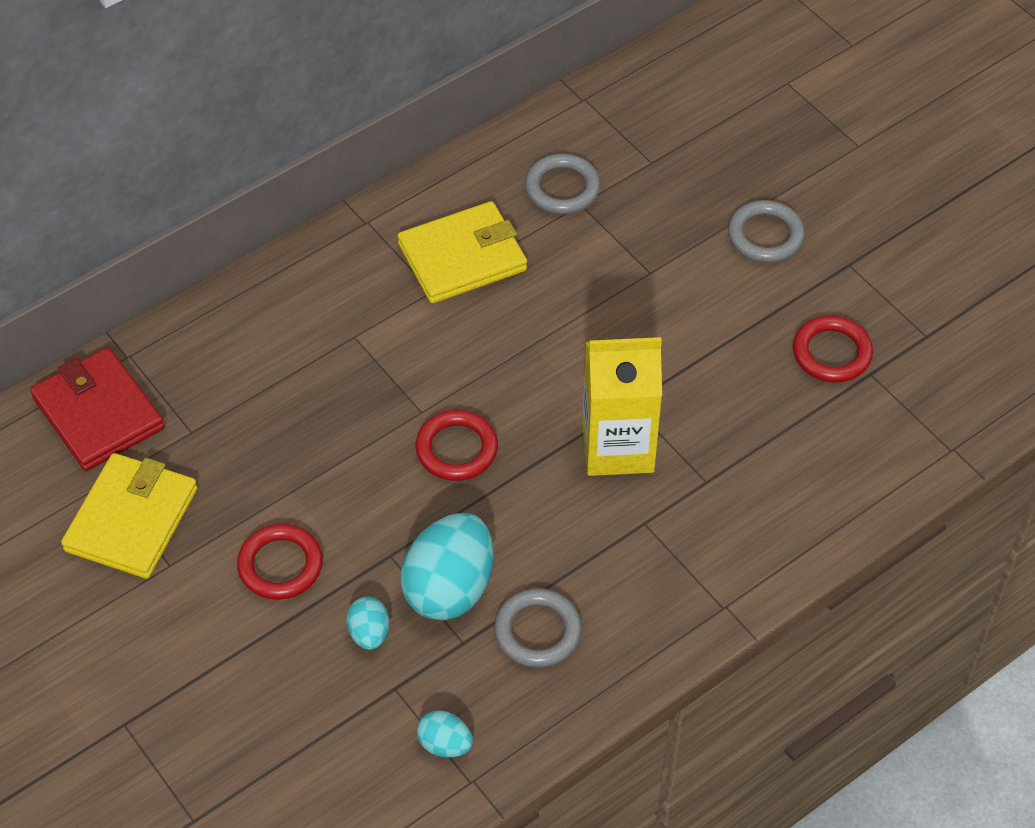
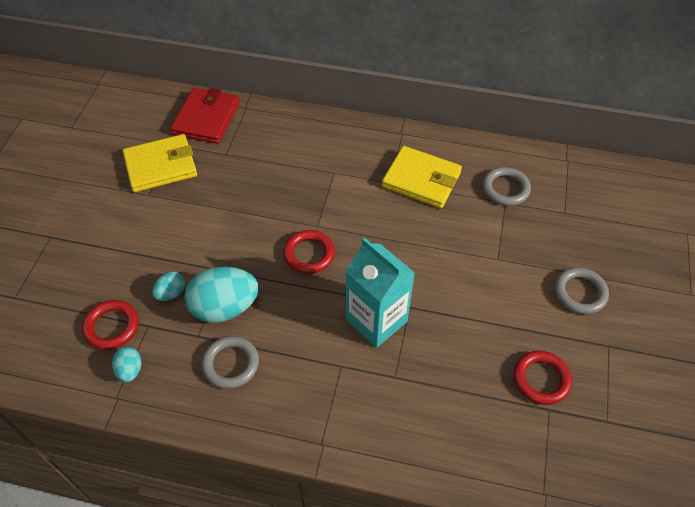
camera: 50 degrees right, 0 degrees up
(280, 565) = (181, 233): red ring -> red ring (112, 327)
(618, 447) = (376, 320): yellow carton -> turquoise carton

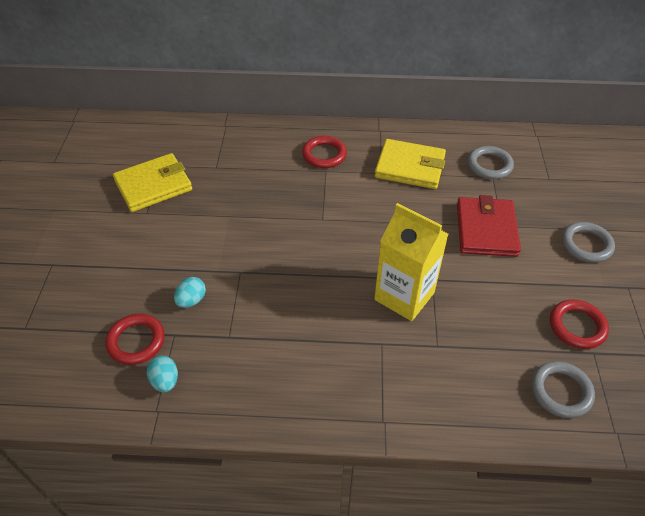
camera: 10 degrees left, 5 degrees down
(206, 118) = (189, 139): red wallet -> red wallet (486, 230)
(225, 308) = (250, 306): turquoise egg -> none
(231, 364) = (270, 359): grey ring -> grey ring (561, 391)
(309, 254) = (321, 245): red ring -> red ring (324, 155)
(376, 320) = (404, 296): turquoise carton -> yellow carton

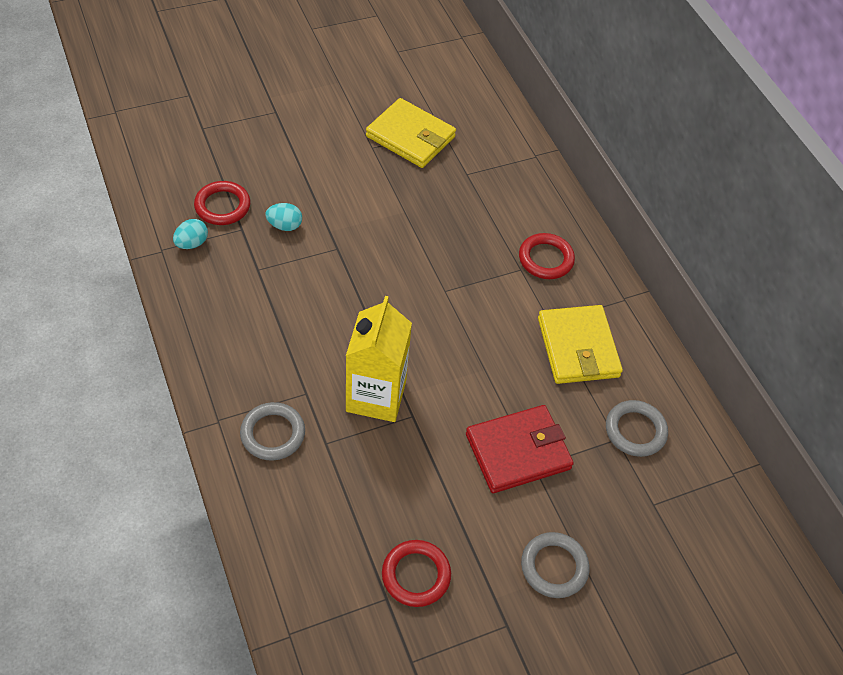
camera: 60 degrees right, 5 degrees up
(561, 391) = (318, 572): grey ring -> grey ring (273, 434)

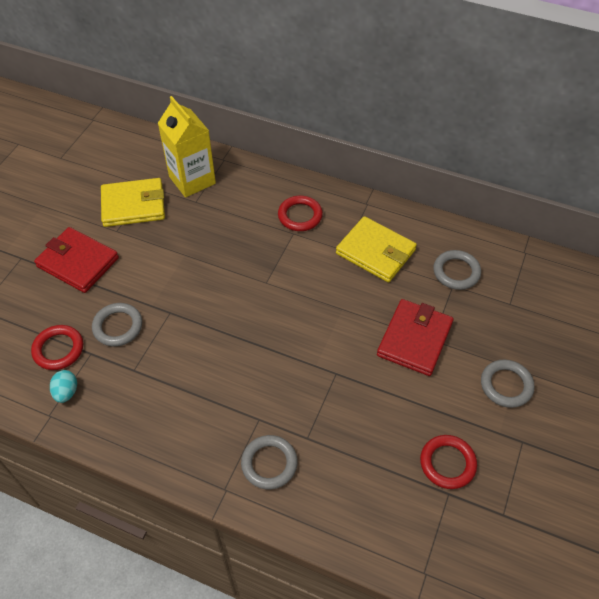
camera: 40 degrees left, 0 degrees up
(285, 225) = (118, 326): turquoise egg -> grey ring
(313, 149) = (78, 262): none -> red wallet
(376, 396) = (302, 381): yellow carton -> yellow carton (192, 180)

